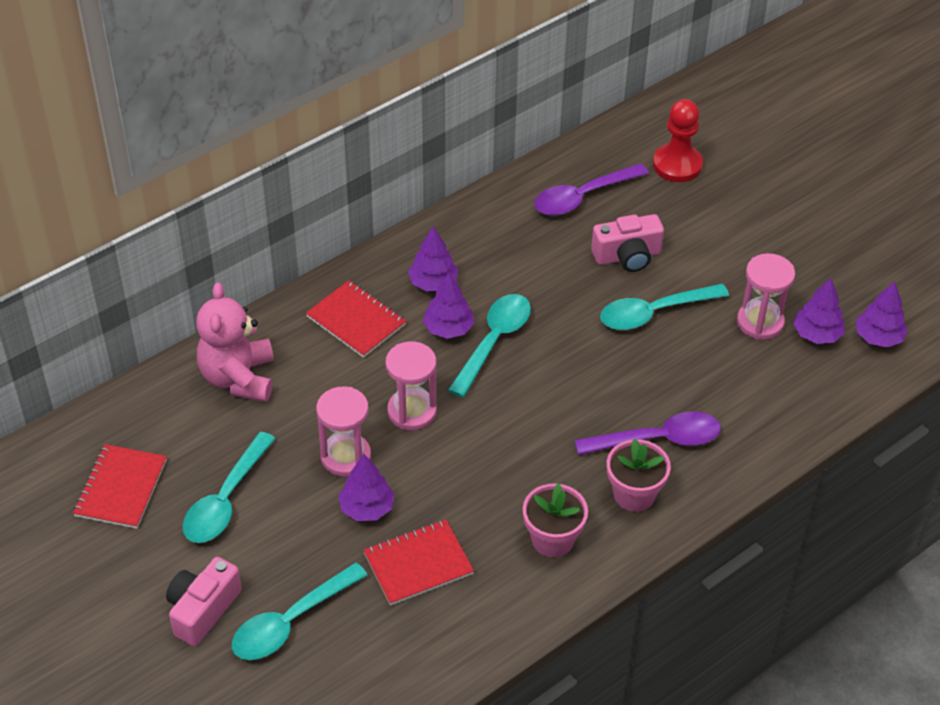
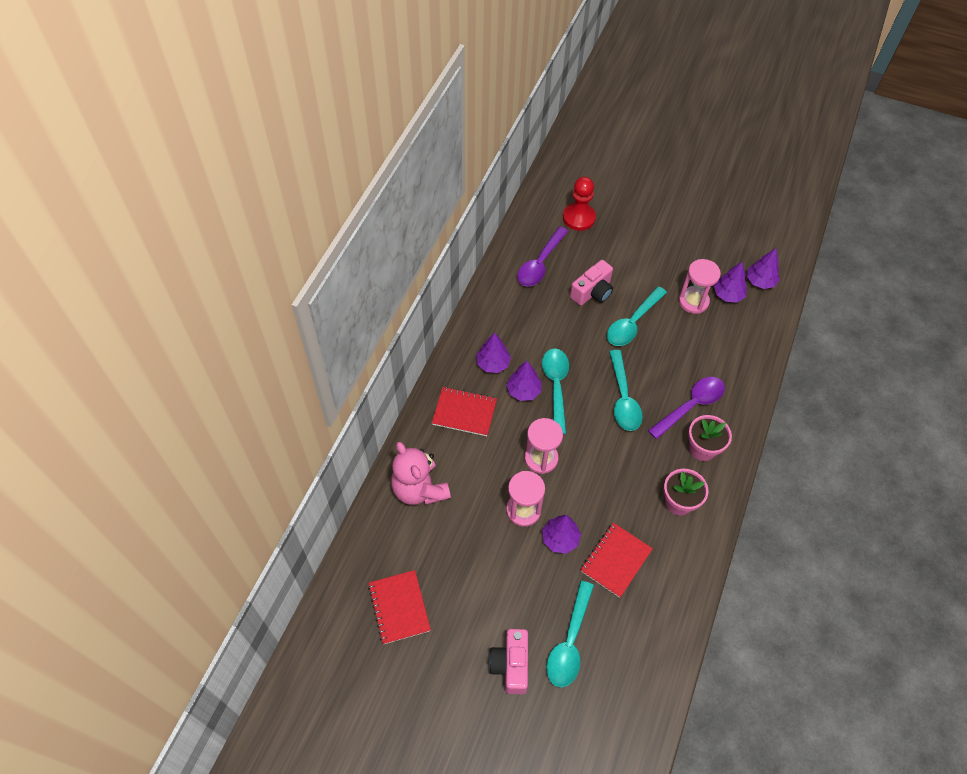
camera: 30 degrees left, 10 degrees up
(226, 500) = (471, 579): turquoise spoon -> turquoise spoon (623, 398)

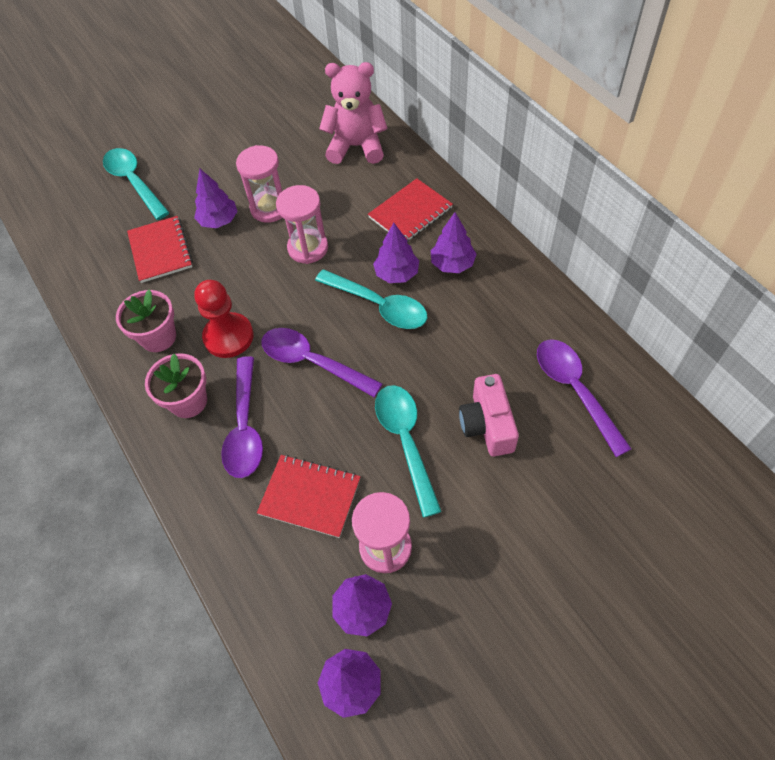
camera: 130 degrees right, 0 degrees up
(399, 607) = (266, 96): red notebook -> red notebook (310, 496)
(511, 665) = (158, 139): pink camera -> none
(579, 218) = (638, 492): red pawn -> red pawn (228, 337)
(623, 398) = (312, 362): turquoise spoon -> purple spoon

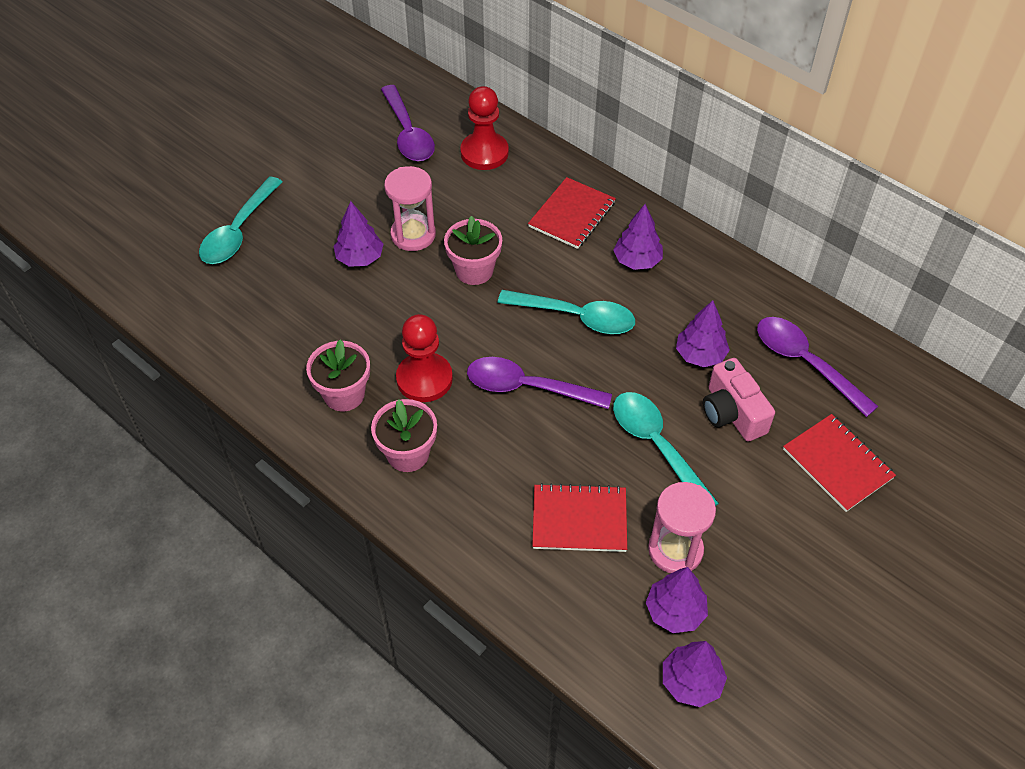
camera: 20 degrees left, 5 degrees down
(134, 182) = (238, 231): turquoise spoon -> turquoise spoon turned 105 degrees counterclockwise
(160, 250) = (305, 301): red notebook -> red notebook (837, 464)
(245, 427) = (482, 467): purple spoon -> purple spoon (408, 133)
(308, 248) = (474, 270): pink hourglass -> pink flower pot
(356, 147) = (484, 153): pink teddy bear -> red pawn
(396, 273) = (582, 281): purple tree -> purple tree (700, 355)

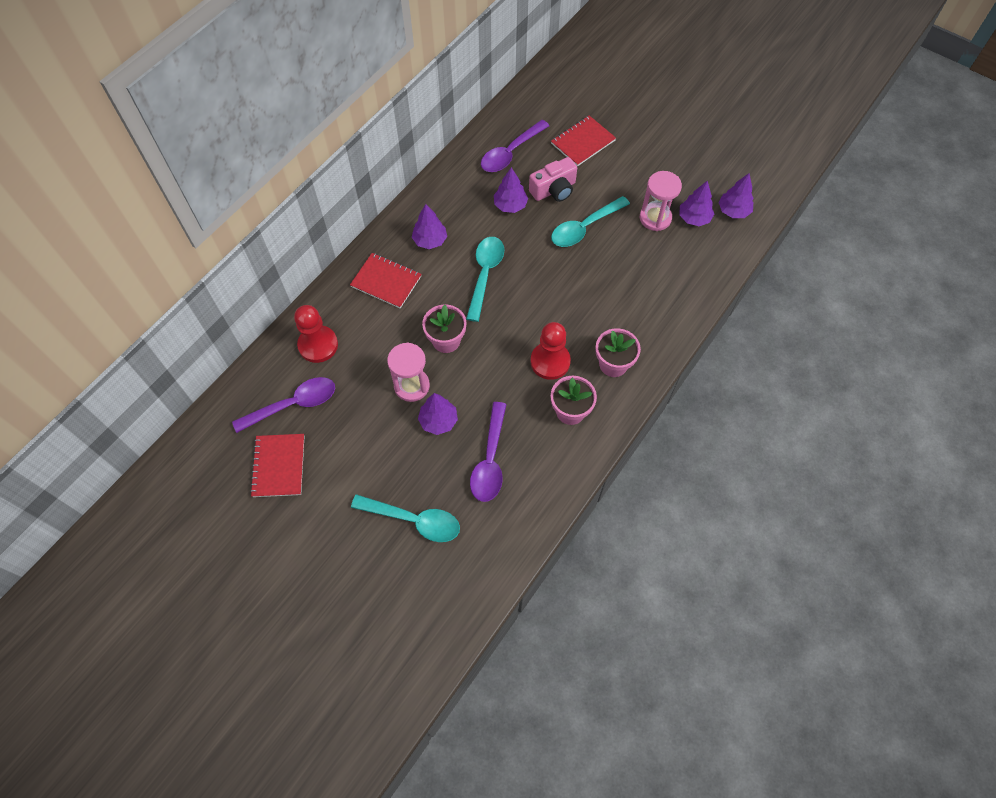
camera: 95 degrees left, 10 degrees up
(528, 387) = (549, 299): purple spoon -> purple spoon (490, 460)
(579, 519) = (644, 265): red notebook -> red notebook (279, 466)

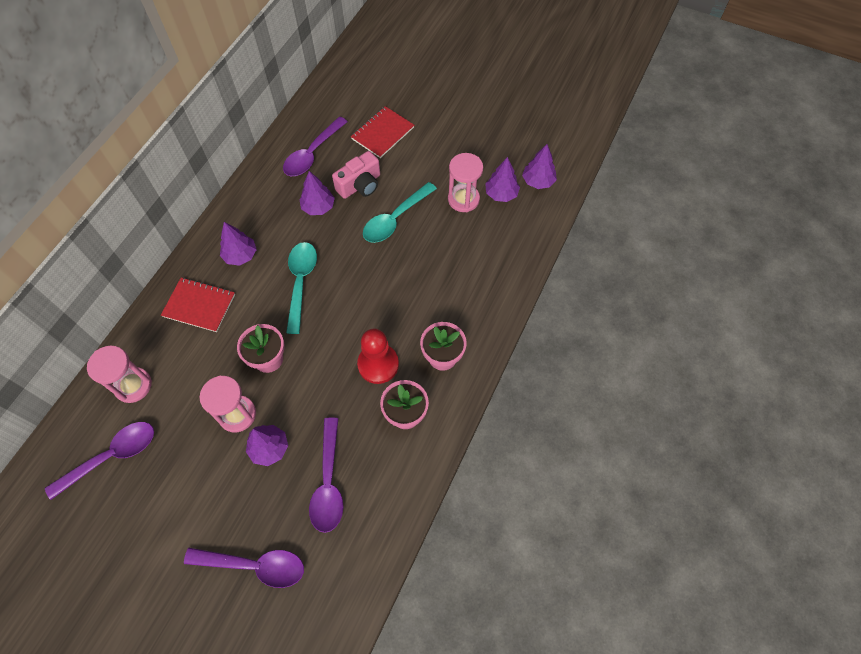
camera: 10 degrees left, 0 degrees up
(279, 466) = (101, 529): red notebook -> none
(318, 345) = (133, 385): red pawn -> pink hourglass
(414, 520) = (254, 565): turquoise spoon -> purple spoon

